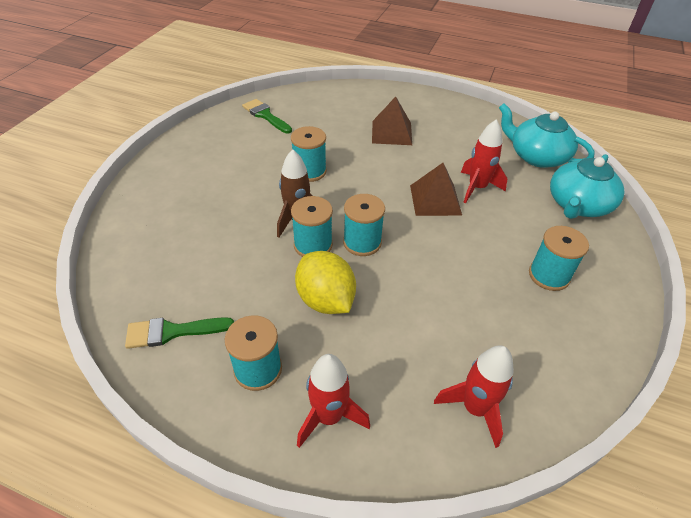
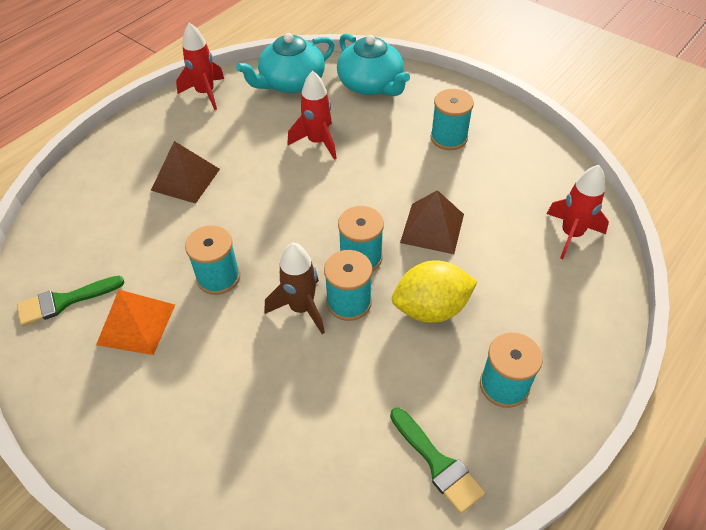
camera: 70 degrees left, 5 degrees up
(173, 332) = (437, 463): green brush -> green brush turned 45 degrees counterclockwise
(258, 147) = (136, 324): none -> orange pyramid
(329, 417) = (565, 337): red rocket -> red rocket (205, 93)
(435, 200) = (321, 179): brown pyramid -> brown pyramid (432, 228)

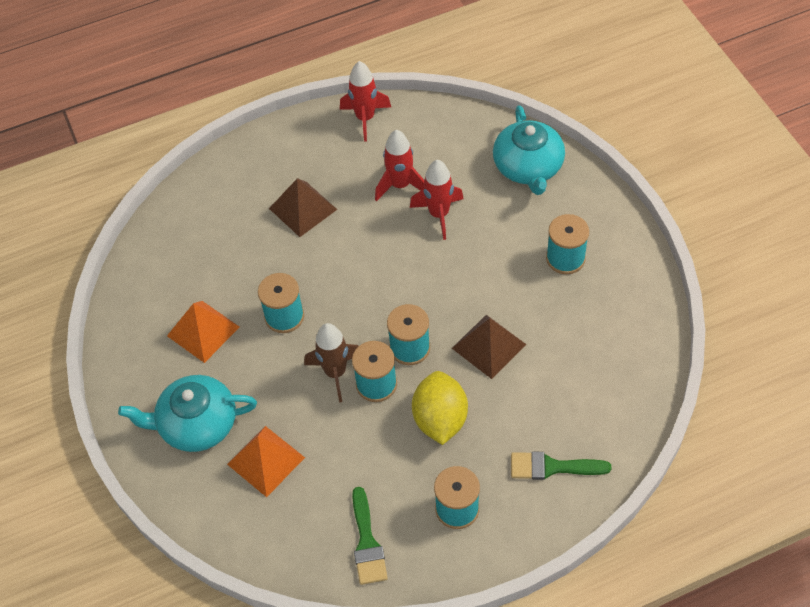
camera: 30 degrees right, 5 degrees up
(64, 301) = (159, 287): green brush -> green brush (552, 467)
(277, 427) = (266, 460): none -> orange pyramid
(291, 82) = (452, 135): turquoise teapot -> turquoise teapot (197, 424)
(431, 308) = (440, 419): yellow lemon -> yellow lemon turned 75 degrees clockwise
(571, 234) = (610, 405): red rocket -> red rocket (400, 185)

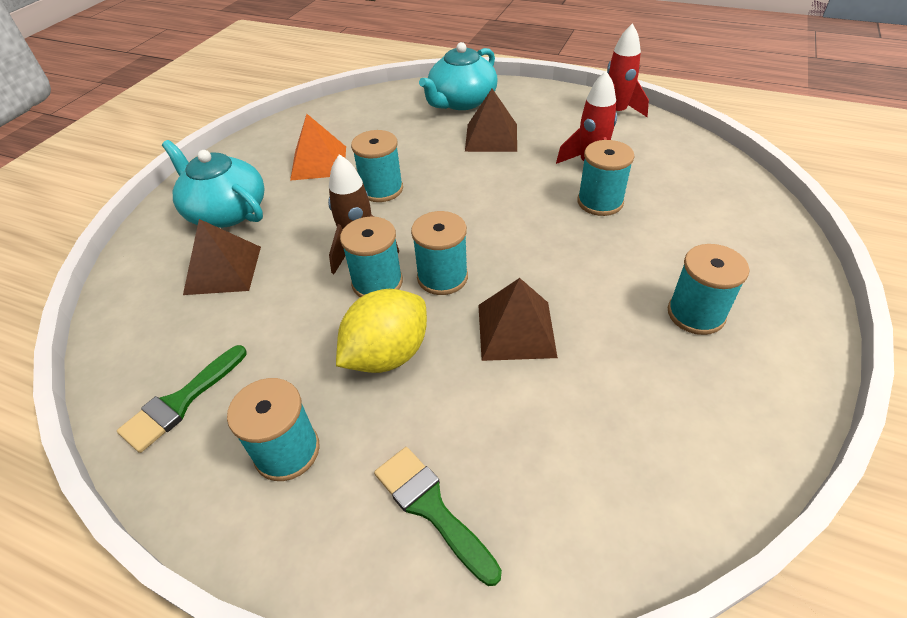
camera: 45 degrees right, 10 degrees down
(266, 460) = (223, 270): orange pyramid -> brown pyramid
(439, 214) = (600, 202): red rocket -> turquoise spool
(528, 167) = (737, 218): turquoise teapot -> turquoise teapot (461, 101)

